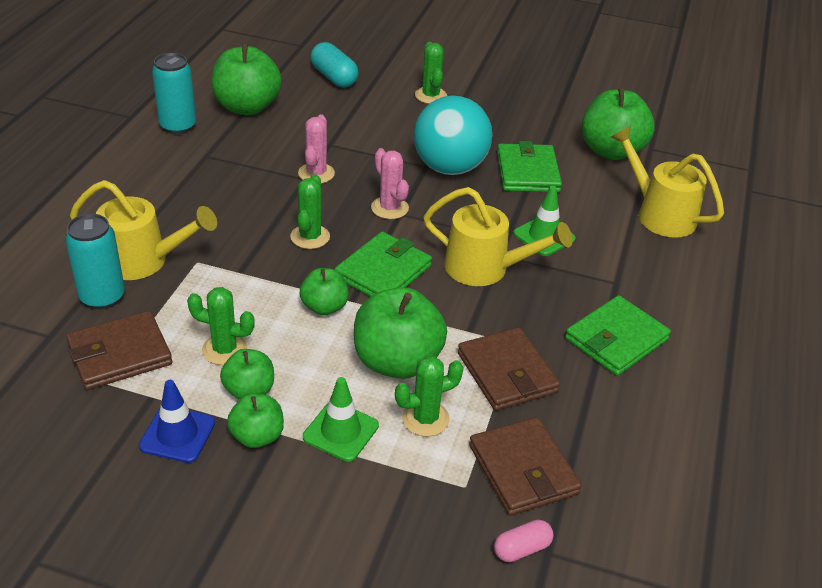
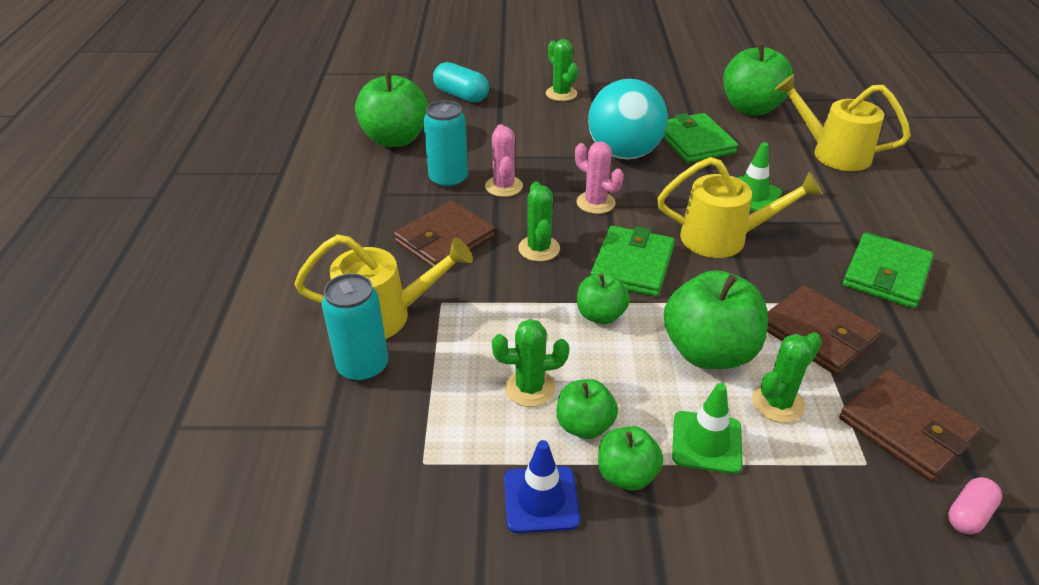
camera: 15 degrees left, 0 degrees up
(120, 354) = (420, 425): brown wallet -> brown wallet (445, 239)
(178, 126) = (337, 172): turquoise can -> turquoise can (448, 180)

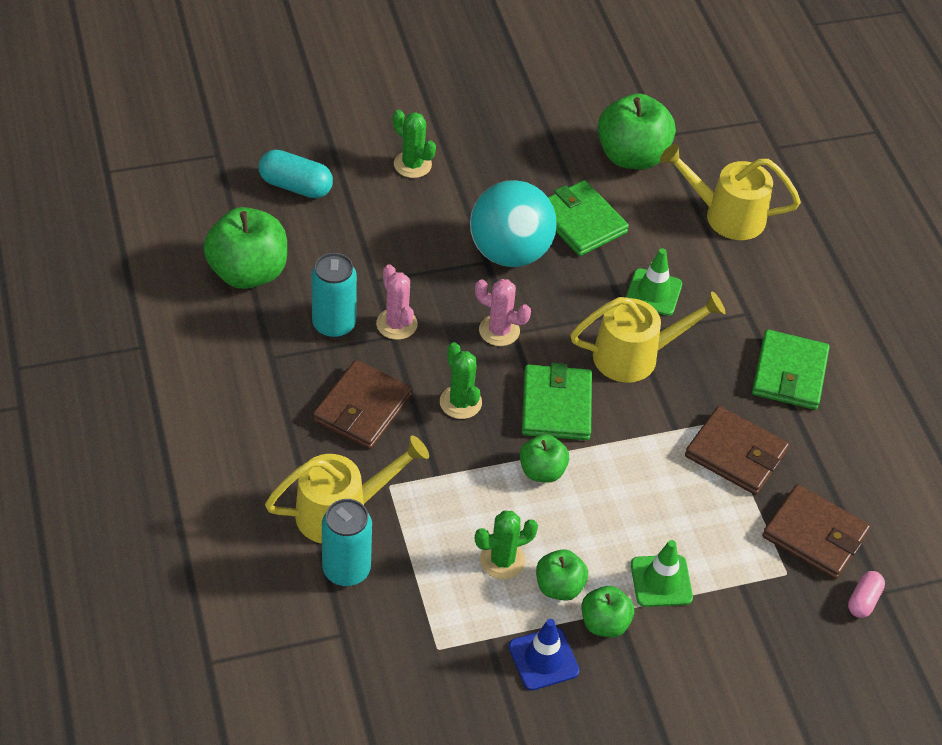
camera: 20 degrees left, 10 degrees up
(709, 352) = (646, 492): green apple -> none
(778, 403) = (712, 532): green cactus -> none

